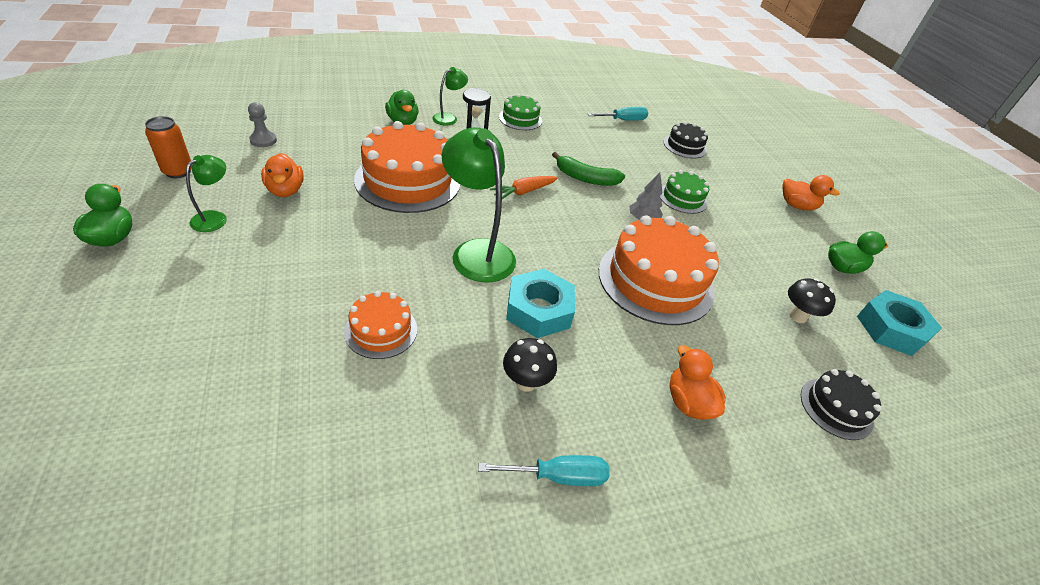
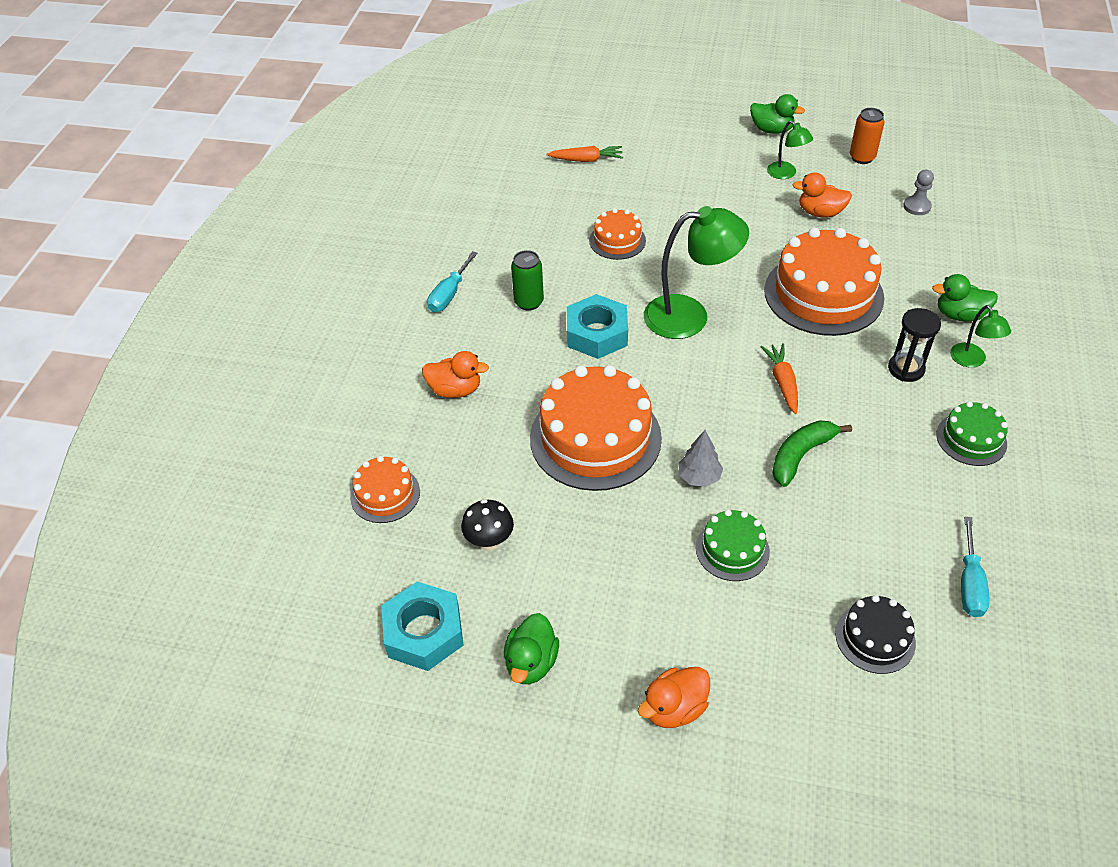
camera: 125 degrees right, 5 degrees up
(193, 414) = (586, 160): none -> orange carrot
(526, 382) = (529, 302): black mushroom -> green can
(836, 408) = (385, 494): black cake -> orange cake

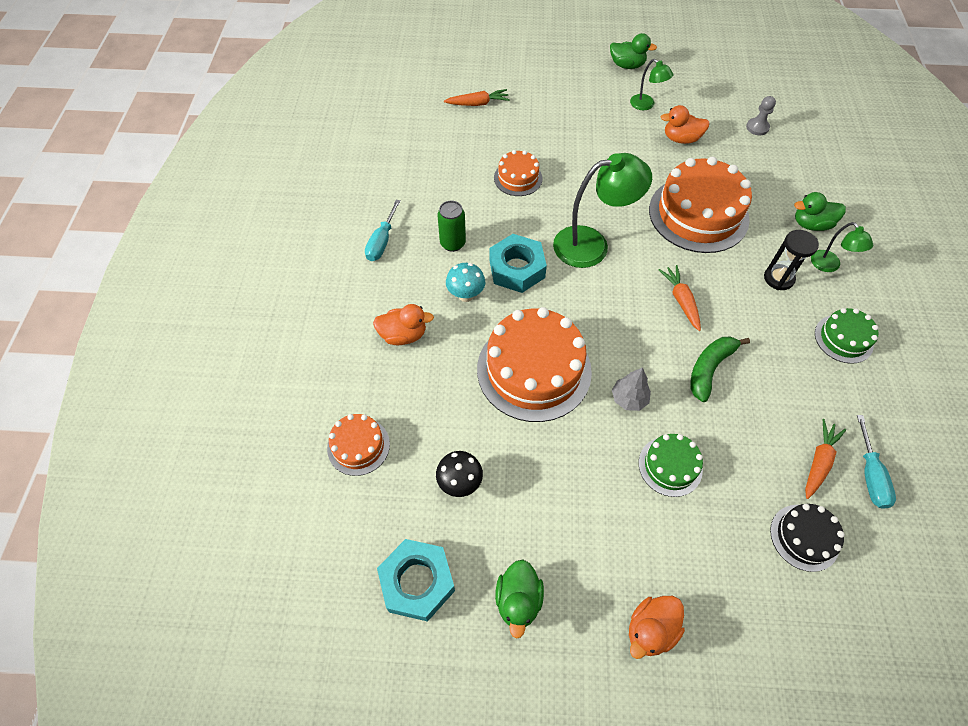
camera: 10 degrees left, 10 degrees up
(533, 356) = (466, 295): none -> turquoise mushroom
(862, 157) = (704, 86): orange can -> none
(910, 563) = (818, 462): none -> orange carrot

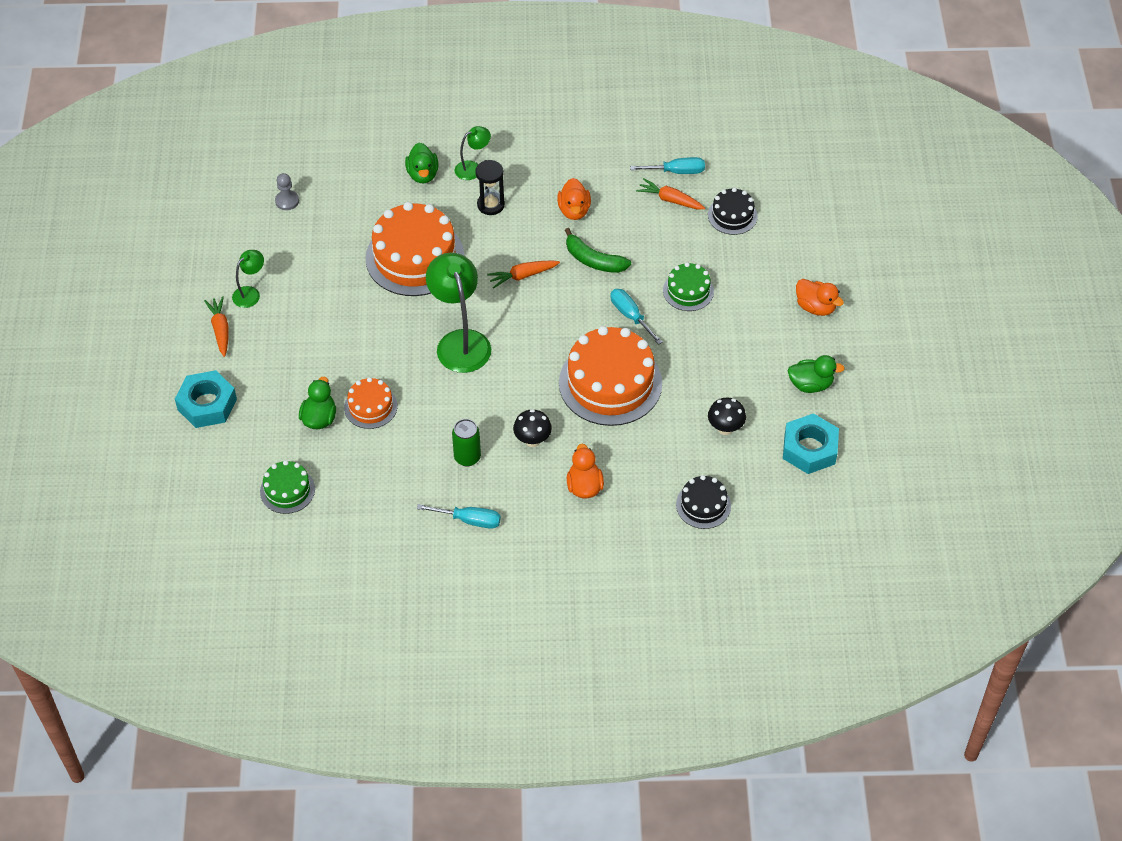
camera: 95 degrees left, 5 degrees down
(358, 446) = (703, 505): orange cake -> black cake
(466, 295) = (532, 440): turquoise mushroom -> black mushroom
(478, 104) = (247, 452): orange carrot -> orange carrot (220, 330)
(517, 269) = (496, 401): turquoise nut -> turquoise nut (207, 404)
(627, 65) = (179, 309): green duck -> green duck (319, 418)
(629, 399) = (630, 316): grey tree -> turquoise screwdriver
(681, 139) = (306, 265): orange duck -> orange duck (574, 210)
(843, 339) = (552, 169): green cake -> green cake (287, 490)

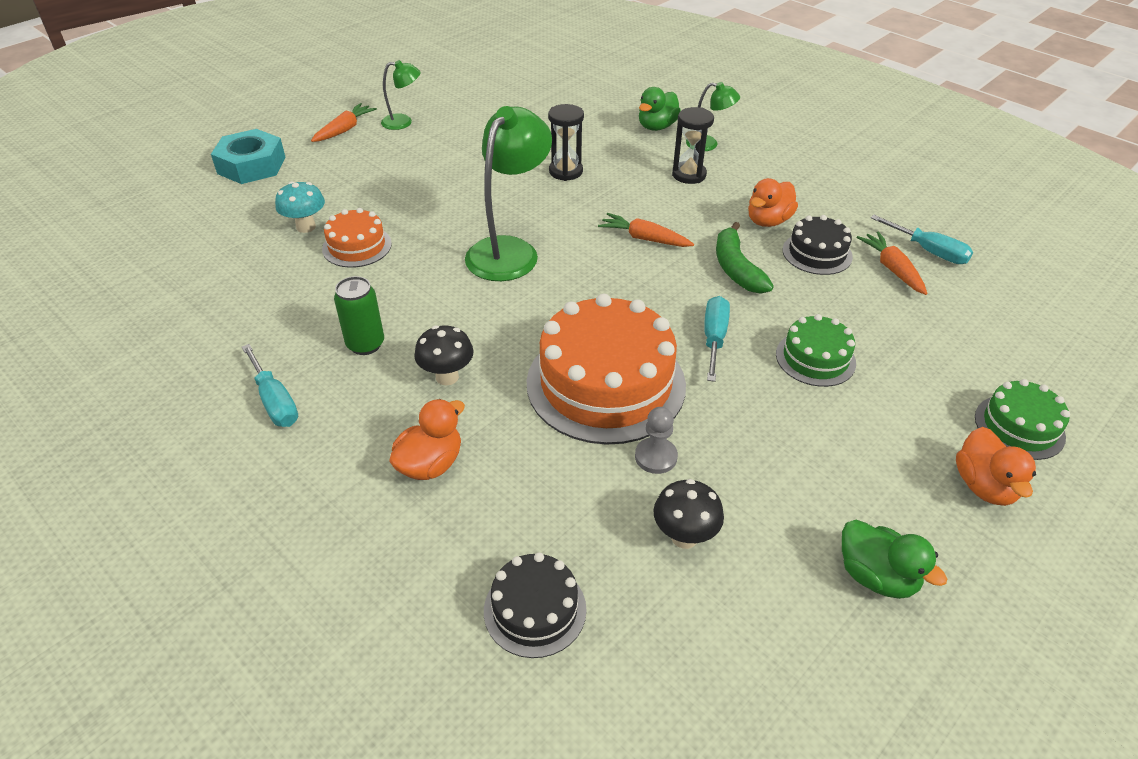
camera: 45 degrees right, 10 degrees down
(287, 201) = (522, 88): grey pawn -> grey pawn (656, 457)
(287, 490) = (191, 258): green cake -> green cake (1019, 427)
(319, 418) = (306, 227): green duck -> turquoise mushroom
(415, 257) = (565, 171): orange cake -> black hourglass
(732, 215) = (959, 323): black cake -> black cake (817, 253)
(809, 449) = (780, 665): turquoise nut -> none

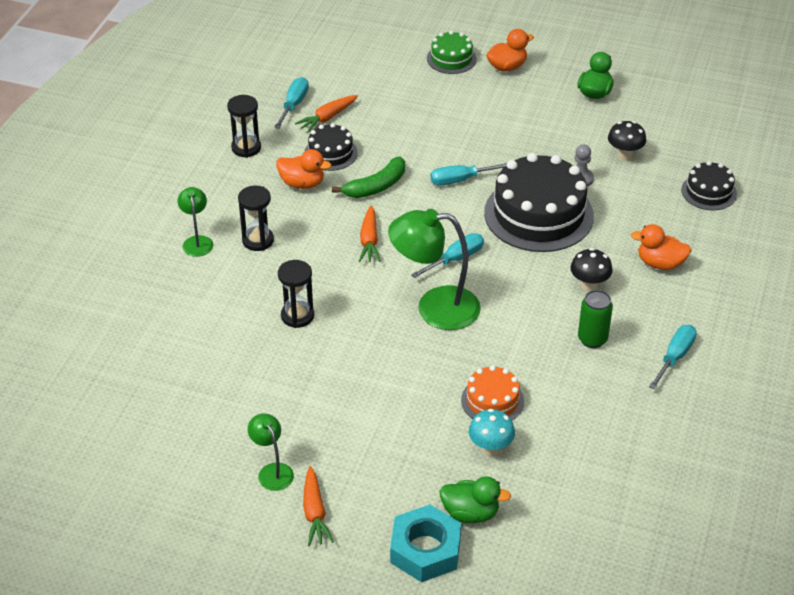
camera: 115 degrees left, 0 degrees up
(344, 130) = (315, 512): orange carrot -> orange carrot turned 105 degrees counterclockwise
(572, 288) = (455, 259): none -> turquoise screwdriver
(605, 384) = (538, 214): orange cake -> black cake
(657, 127) = (181, 282): green duck -> green duck (470, 513)
(815, 358) = (448, 136): green cake -> none
(851, 201) = (246, 148): none -> black hourglass

